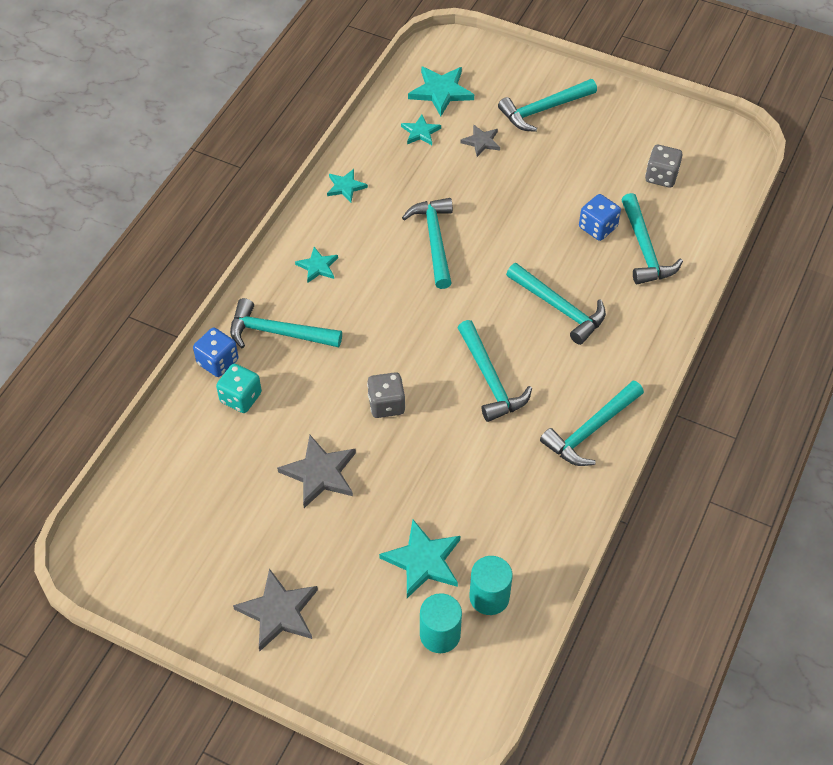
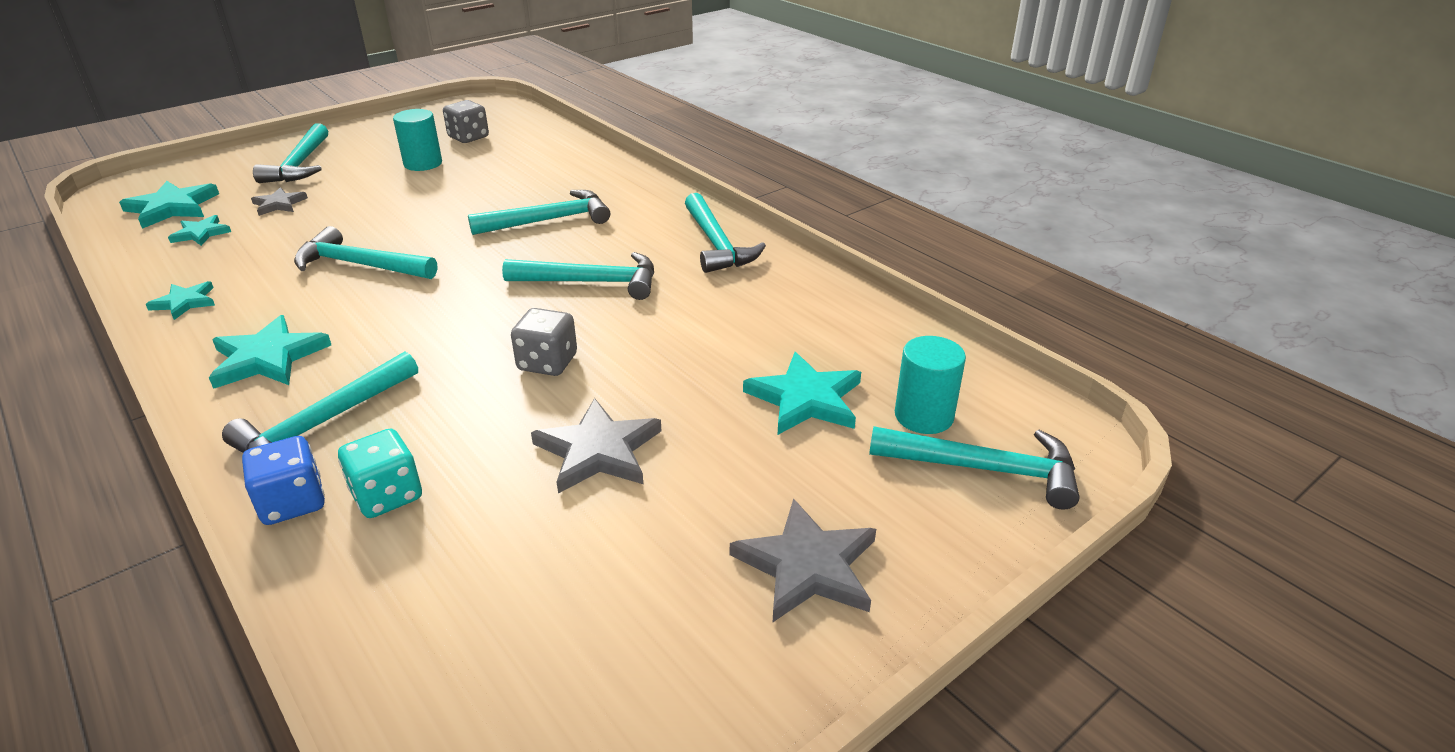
camera: 65 degrees left, 20 degrees down
(318, 266) = (268, 358): turquoise star -> turquoise star, size x1.67
(489, 597) = (888, 363): turquoise cylinder -> turquoise cylinder (423, 164)
(597, 227) = (481, 177): blue dice -> none
(645, 249) = (537, 164): turquoise hammer -> turquoise hammer (985, 469)

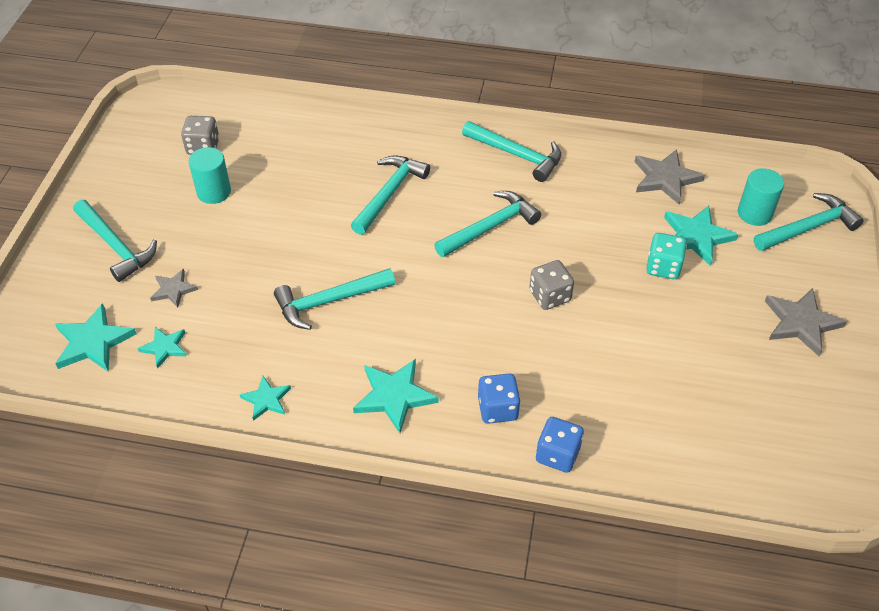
camera: 40 degrees left, 15 degrees up
(323, 424) = (497, 409): turquoise hammer -> blue dice
(387, 495) = (594, 419): turquoise dice -> turquoise dice (663, 267)
(598, 451) = (649, 328): grey star -> grey star (665, 178)

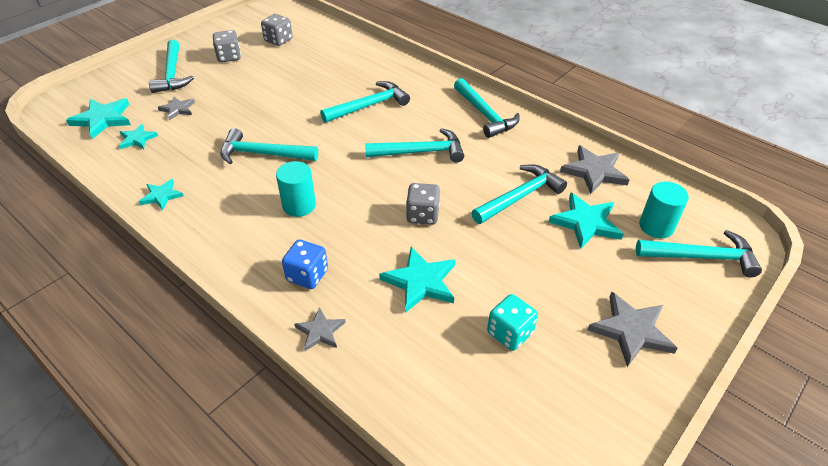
camera: 30 degrees right, 5 degrees down
(164, 194) = (229, 57): none -> grey dice
(214, 192) = (259, 66): turquoise cylinder -> turquoise cylinder (299, 205)
(394, 396) = (244, 232): turquoise star -> turquoise star (420, 282)
(557, 454) = (320, 331): blue dice -> grey star
(621, 235) = (520, 196): none -> turquoise hammer
(663, 267) = (536, 233): turquoise dice -> turquoise dice (509, 333)

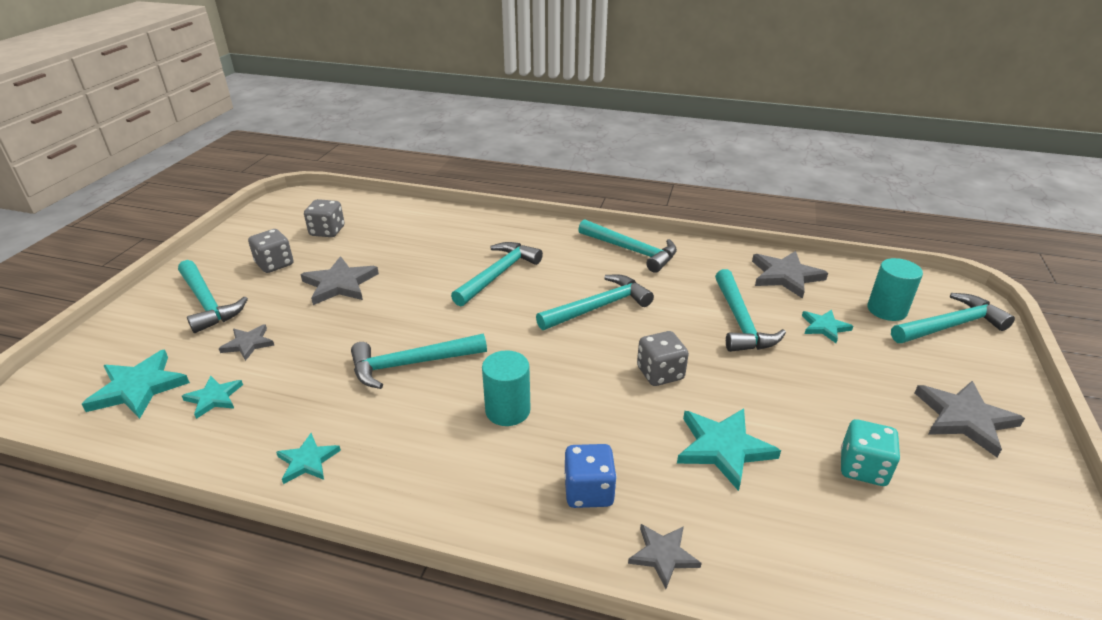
camera: 25 degrees left, 10 degrees down
(259, 83) = (340, 284): none -> grey star
(520, 196) = (740, 321): turquoise hammer -> turquoise hammer turned 150 degrees clockwise
(586, 223) = (824, 327): turquoise star -> turquoise star, size x0.60

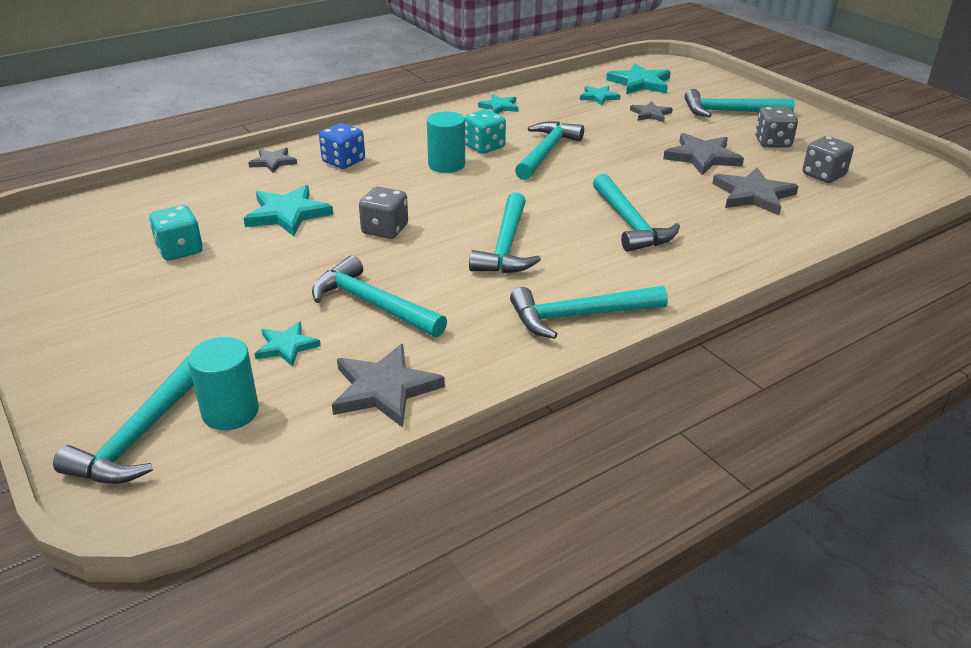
camera: 130 degrees right, 0 degrees up
(439, 409) = (484, 147): none -> turquoise dice
(965, 419) = (103, 327): grey star -> grey star (753, 195)

